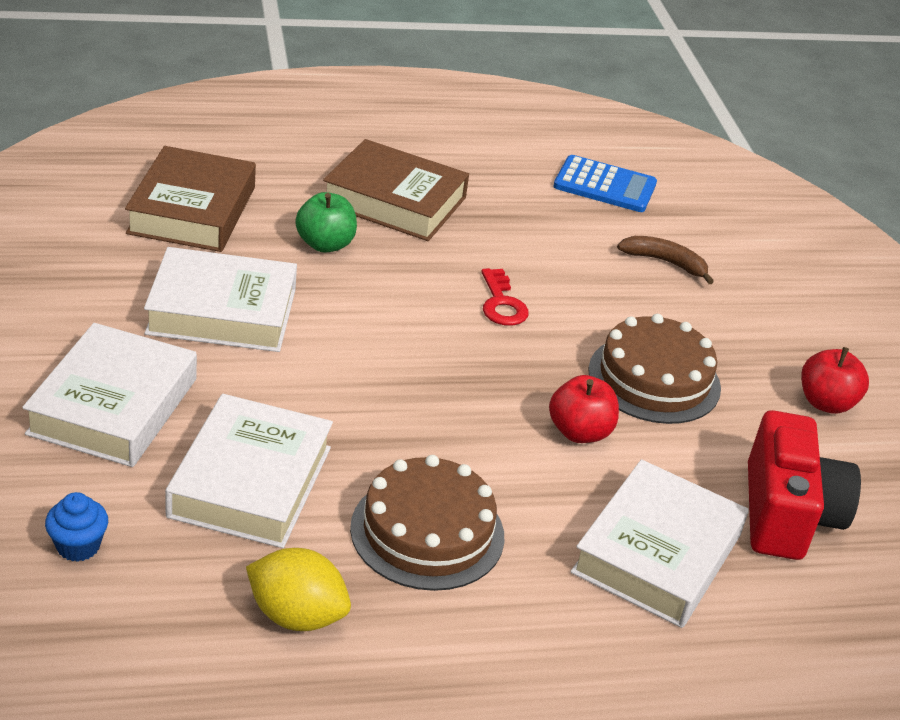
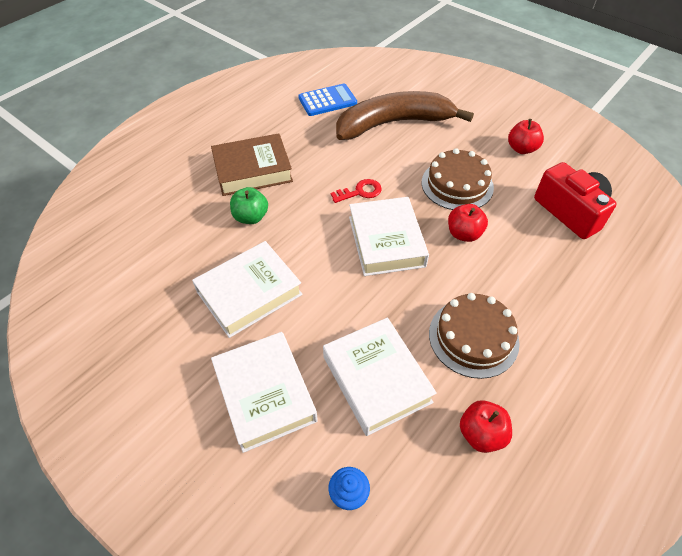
camera: 35 degrees left, 15 degrees up
(192, 210) = (164, 245): brown book -> none
(296, 615) = (481, 434): yellow lemon -> red apple
(501, 303) = (360, 192): red key -> red key turned 60 degrees counterclockwise
(657, 553) = (556, 270): white book -> white book (386, 241)
(665, 262) = (394, 123): brown banana -> brown banana, size x2.49

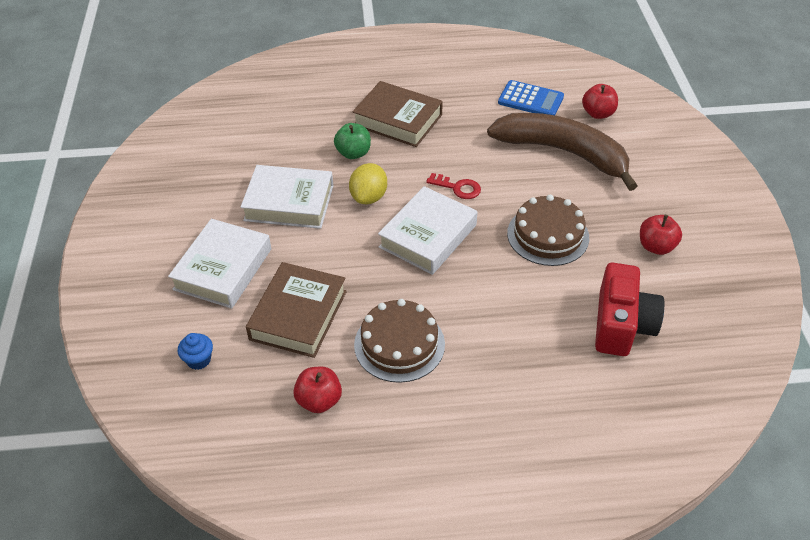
camera: 45 degrees right, 5 degrees down
(307, 243) = (369, 197): none -> yellow lemon
(376, 379) = (298, 315): white book -> brown book
(464, 234) = (497, 274): red apple -> red apple (598, 113)

